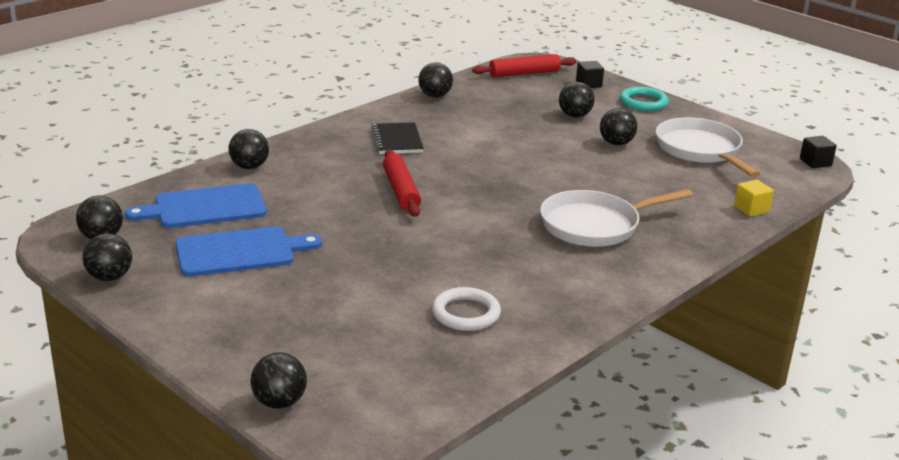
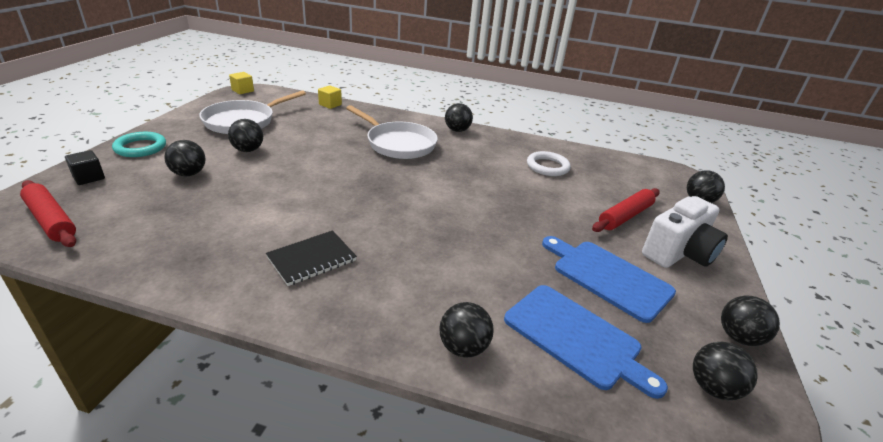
camera: 120 degrees left, 5 degrees up
(220, 313) = (678, 253): none -> white camera
(401, 191) = (421, 227): red rolling pin -> red rolling pin (625, 216)
(435, 96) = (153, 268): black ball -> black ball (457, 130)
(815, 162) = (243, 90): black cube -> yellow cube

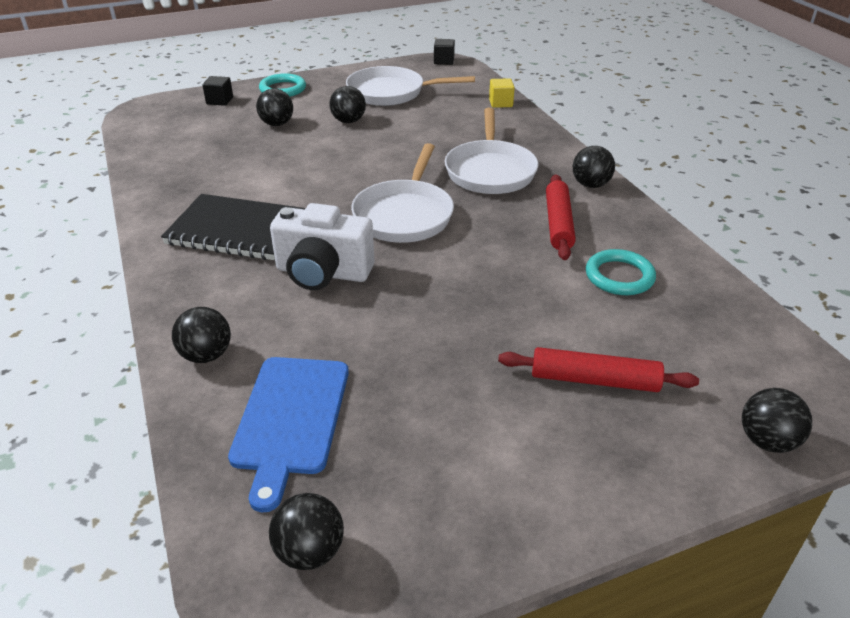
camera: 55 degrees right, 5 degrees up
(51, 220) = (159, 123): red rolling pin -> red rolling pin (558, 224)
(243, 90) = (444, 61): yellow cube -> black cube
(312, 259) = (236, 230): black notebook -> black notebook, size x1.58
(401, 189) = (405, 214): none -> white pan
(547, 166) = (619, 276): white ring -> turquoise ring
(608, 277) = (427, 408): blue cutting board -> none
(678, 253) = (570, 455): white camera -> white camera (323, 273)
(738, 337) = (435, 559): black ball -> none

